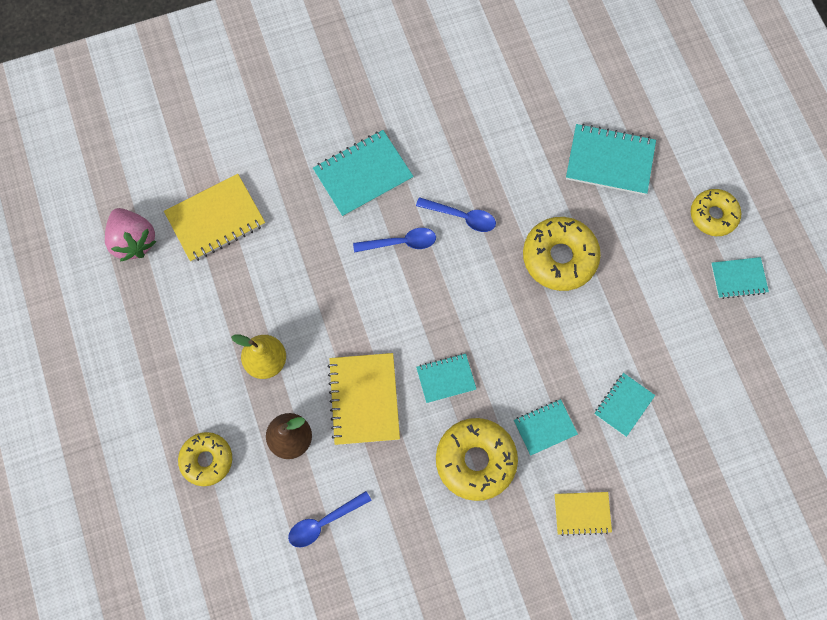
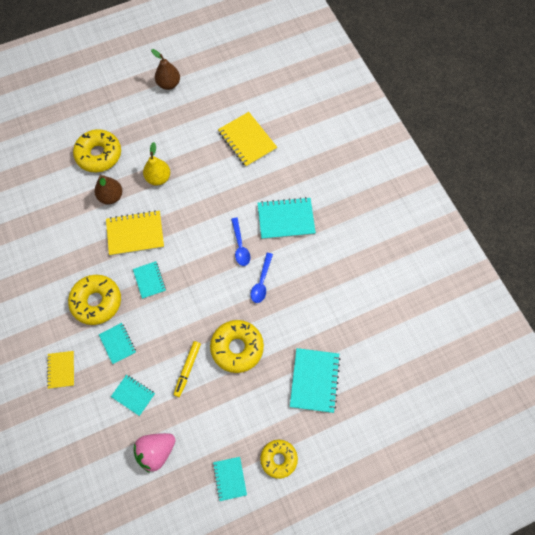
camera: 85 degrees right, 5 degrees down
(80, 339) = (169, 84): none -> brown pear
(134, 241) = (230, 101): pink strawberry -> pink strawberry (156, 452)
(207, 460) = (99, 155): yellow donut -> yellow donut, size x1.52
(324, 522) = (61, 219): blue spoon -> none
(363, 175) = (286, 219): turquoise notebook -> turquoise notebook turned 60 degrees counterclockwise
(588, 327) = (187, 369): none -> yellow marker

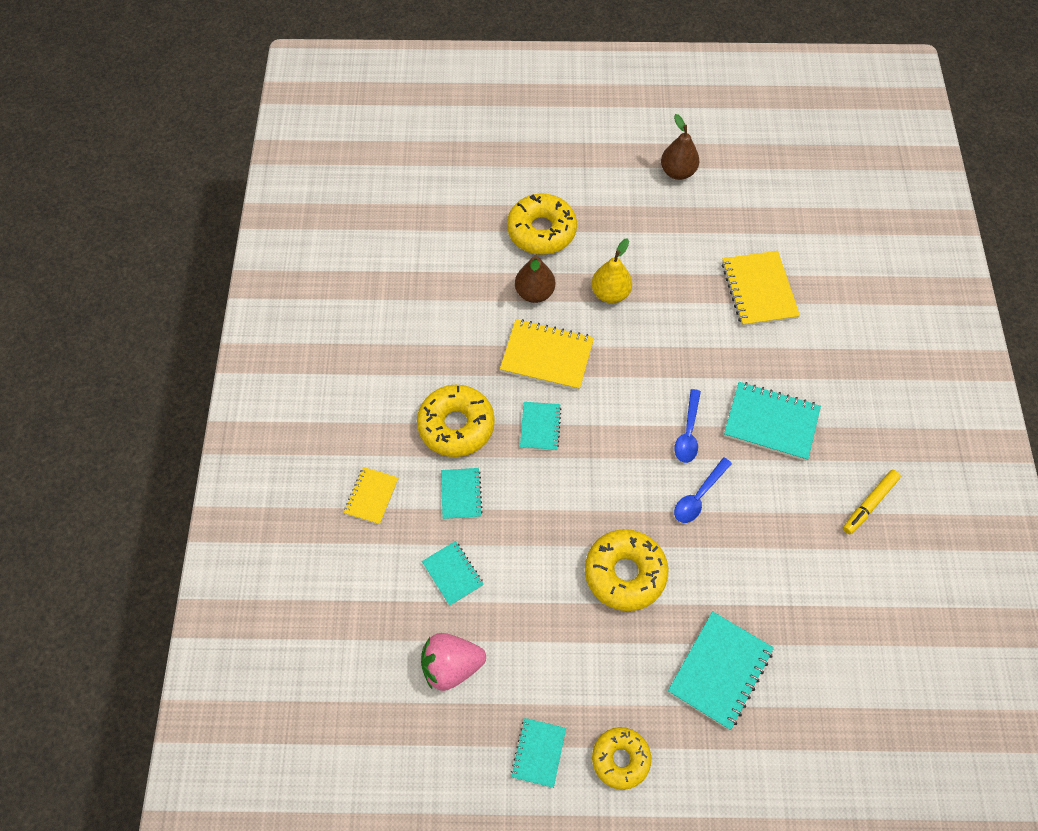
camera: 25 degrees right, 5 degrees down
(187, 369) = (542, 572): yellow marker -> yellow marker (869, 504)

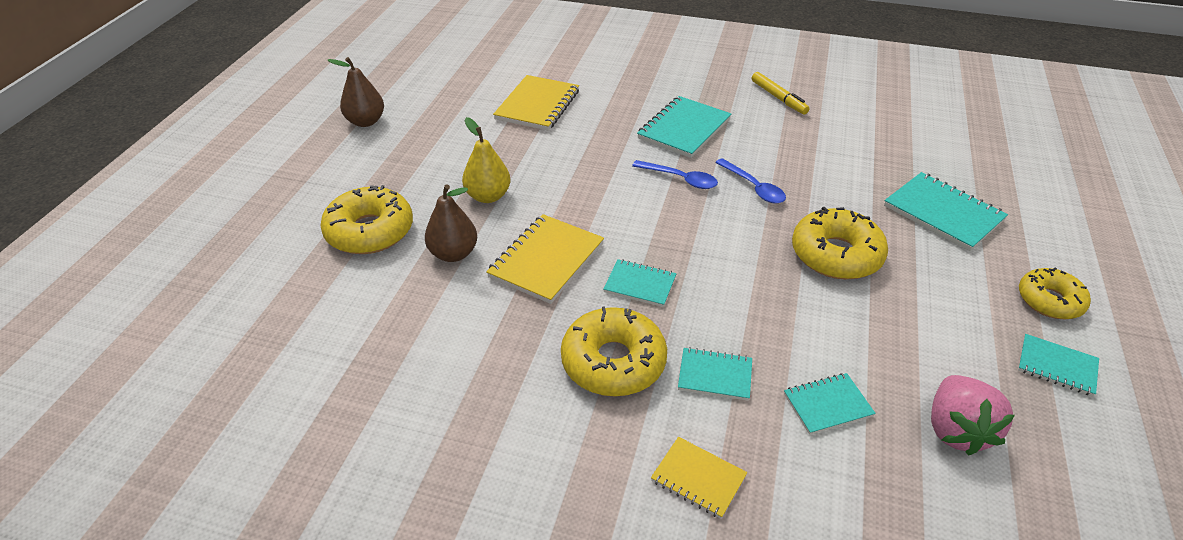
camera: 75 degrees left, 20 degrees down
(759, 290) = (537, 105): yellow notebook -> yellow notebook turned 75 degrees counterclockwise

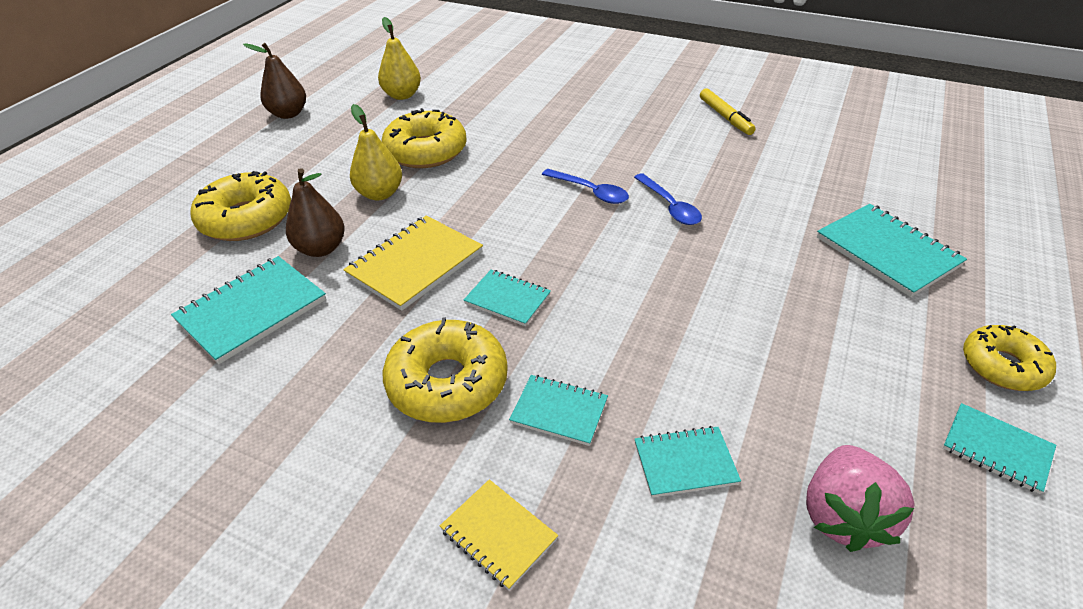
camera: 10 degrees right, 0 degrees up
(471, 95) = (402, 95): none -> yellow pear
(537, 105) = (465, 109): yellow notebook -> none
(684, 129) = (611, 141): turquoise notebook -> turquoise notebook (252, 311)
(836, 255) = (744, 287): yellow donut -> yellow donut (426, 151)

